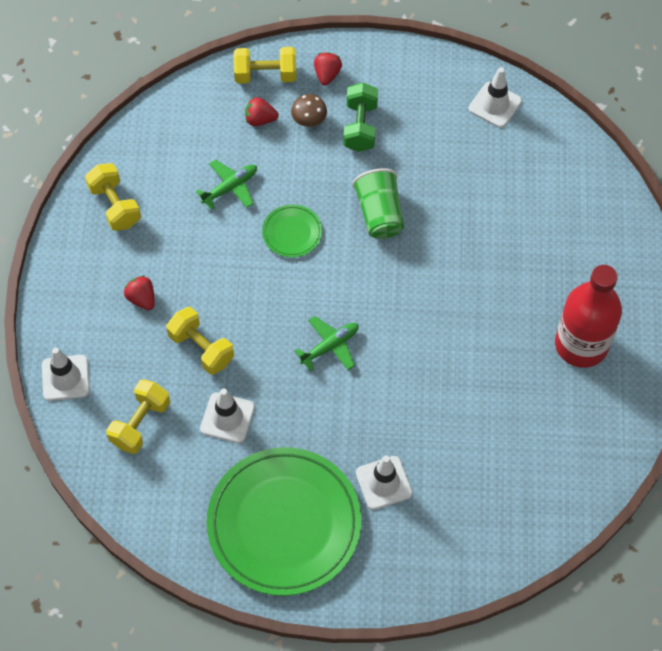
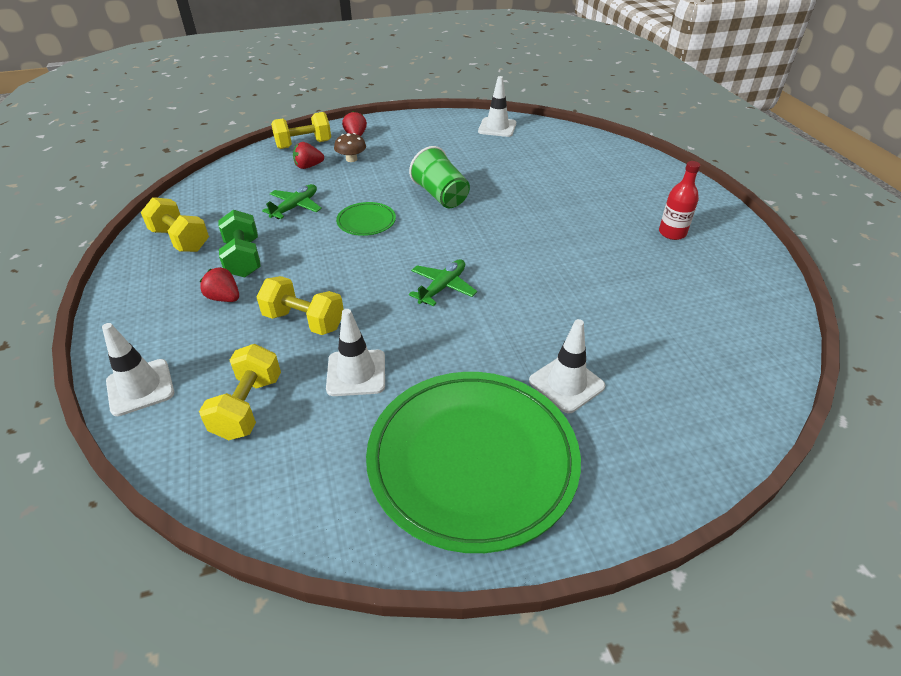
camera: 20 degrees left, 20 degrees down
(360, 126) = (397, 155): green dumbbell -> green dumbbell (243, 259)
(581, 344) = (672, 233): red bottle -> red bottle, size x0.52

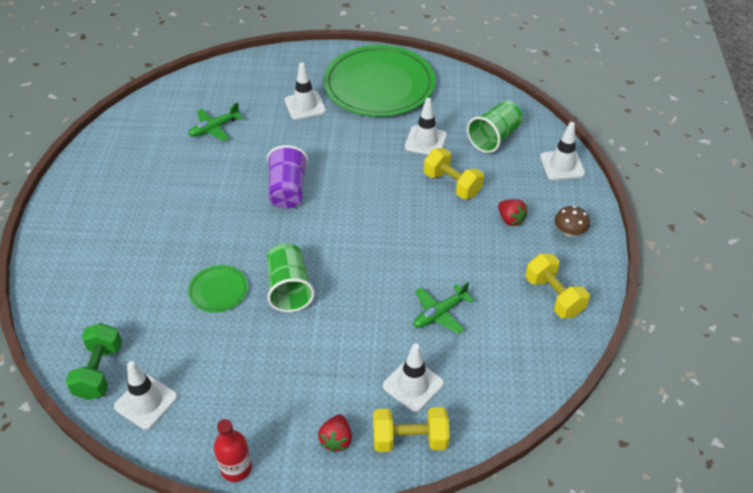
camera: 160 degrees left, 5 degrees up
(243, 259) = (494, 256): green dumbbell -> green dumbbell (99, 371)
(248, 407) = (494, 138): yellow dumbbell -> green cup
(308, 166) = (413, 384): red strawberry -> white traffic cone
(351, 159) = (358, 385): brown mushroom -> brown mushroom (569, 231)
(366, 221) = (376, 272): green plate -> green plate (218, 290)
(443, 287) = (342, 186): green plane -> green plane (214, 128)
(502, 268) = (287, 190): none -> purple cup
(672, 233) = (127, 187): red bottle -> red bottle (236, 468)

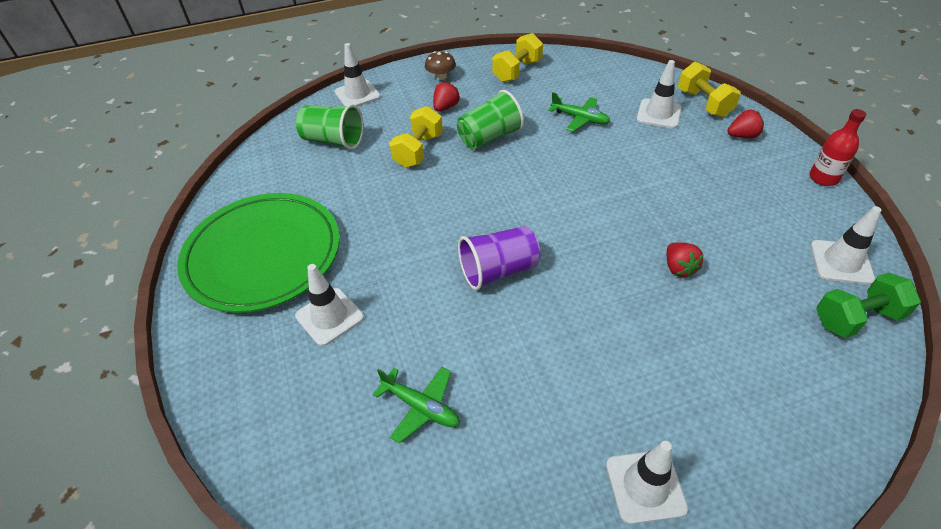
camera: 110 degrees left, 0 degrees up
(218, 290) = (679, 268): green plate -> red strawberry
(289, 289) = (631, 215): green cup -> green cup (489, 137)
(425, 141) = (359, 185): white traffic cone -> white traffic cone (645, 486)

